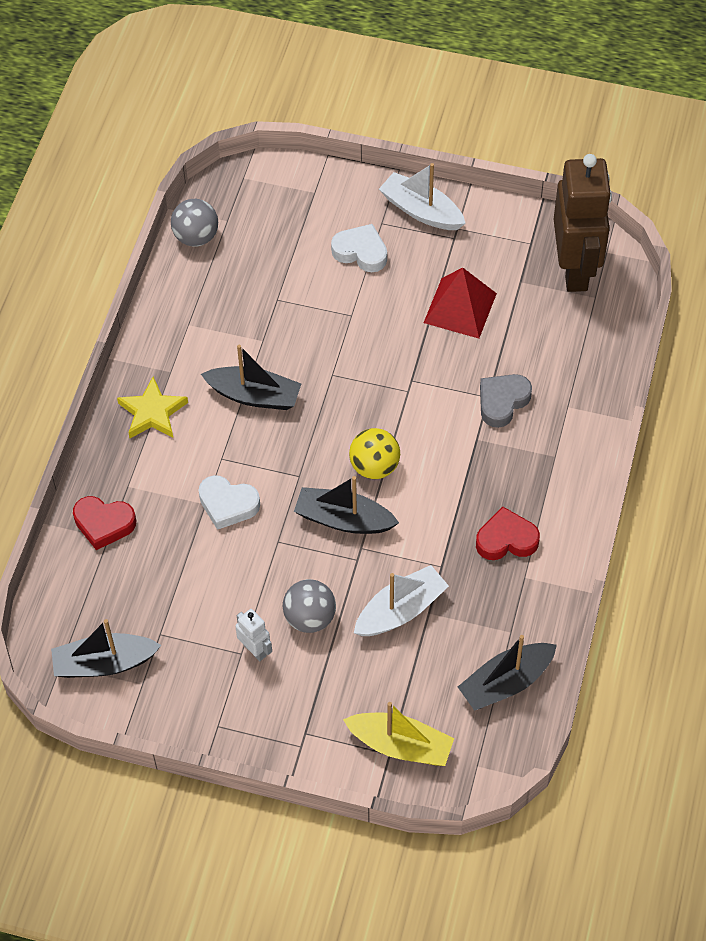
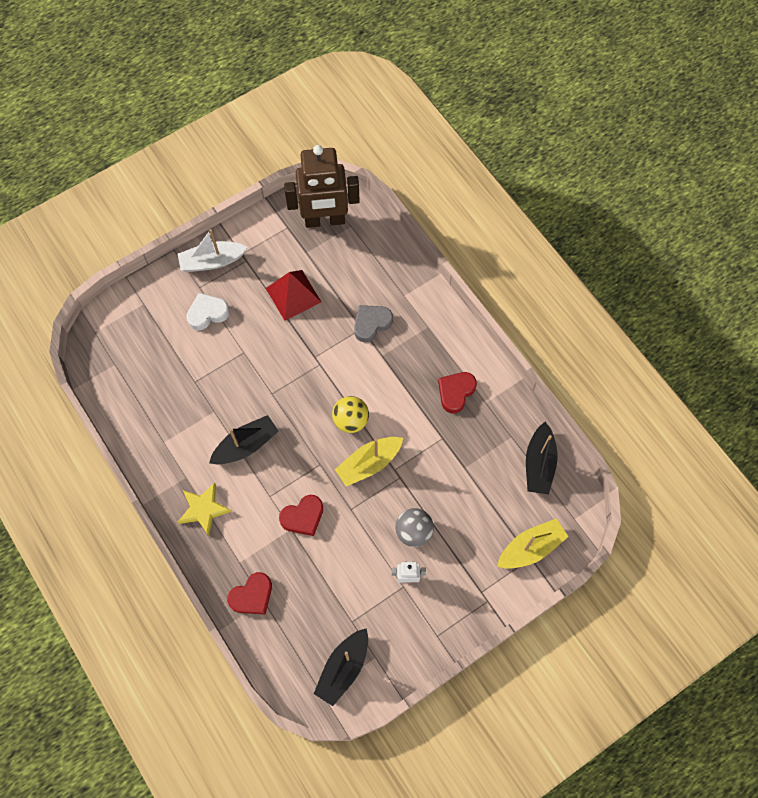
camera: 50 degrees left, 10 degrees up
(196, 237) = (108, 390): grey ball -> none
(228, 504) = (303, 517): white heart -> red heart
(344, 519) = (369, 463): black boat -> yellow boat
(400, 610) = (450, 481): white boat -> none
(502, 402) = (371, 324): grey heart -> grey heart turned 60 degrees clockwise
(575, 269) = (325, 220): brown robot -> brown robot turned 135 degrees clockwise

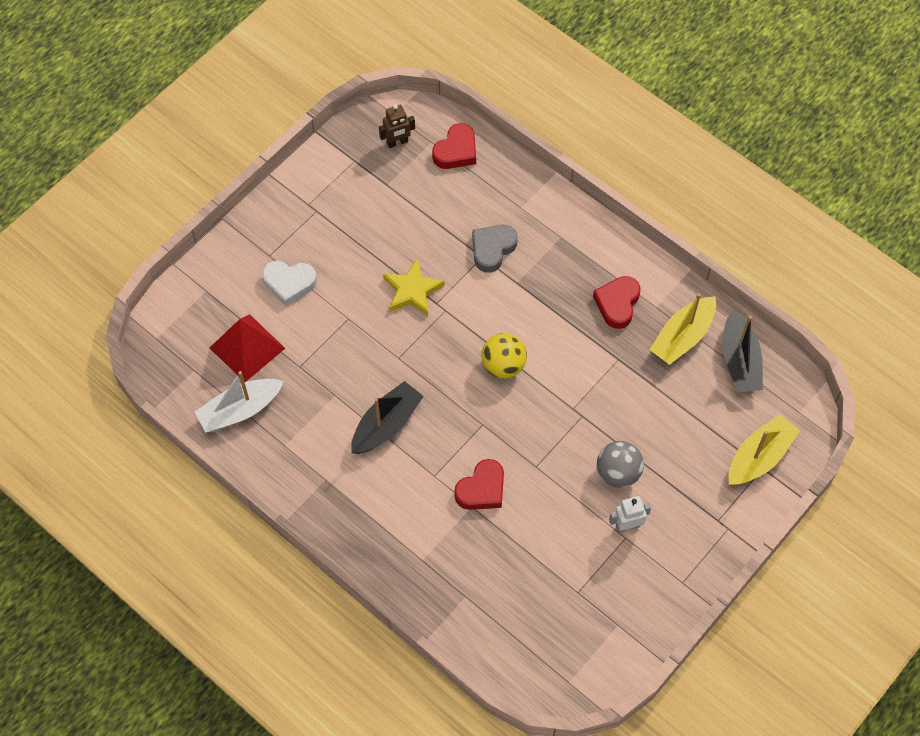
camera: 15 degrees left, 5 degrees down
(203, 509) = (359, 510): yellow star -> yellow star (412, 290)
(207, 313) = (289, 283): white heart -> white heart turned 135 degrees counterclockwise
(212, 261) = (275, 221): white boat -> white boat (240, 410)
(252, 596) = (450, 594): red heart -> red heart (456, 151)
(293, 295) = (387, 237): red pyramid -> red pyramid (247, 348)
(325, 220) = (397, 142): brown robot -> brown robot, size x0.41
(343, 668) = (584, 647): black boat -> none
(369, 463) = (541, 409): yellow boat -> yellow boat (683, 337)

